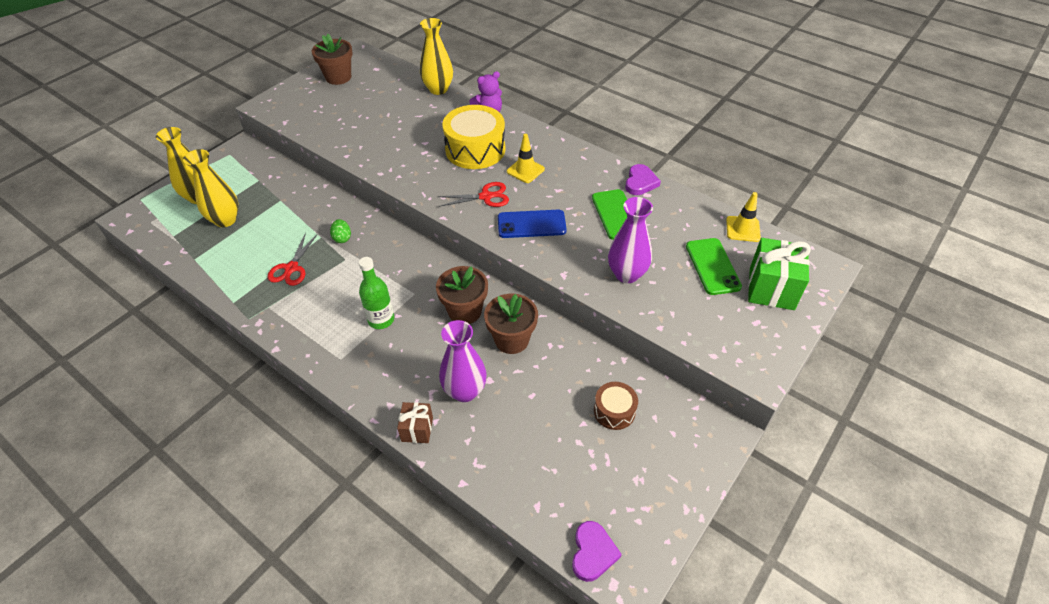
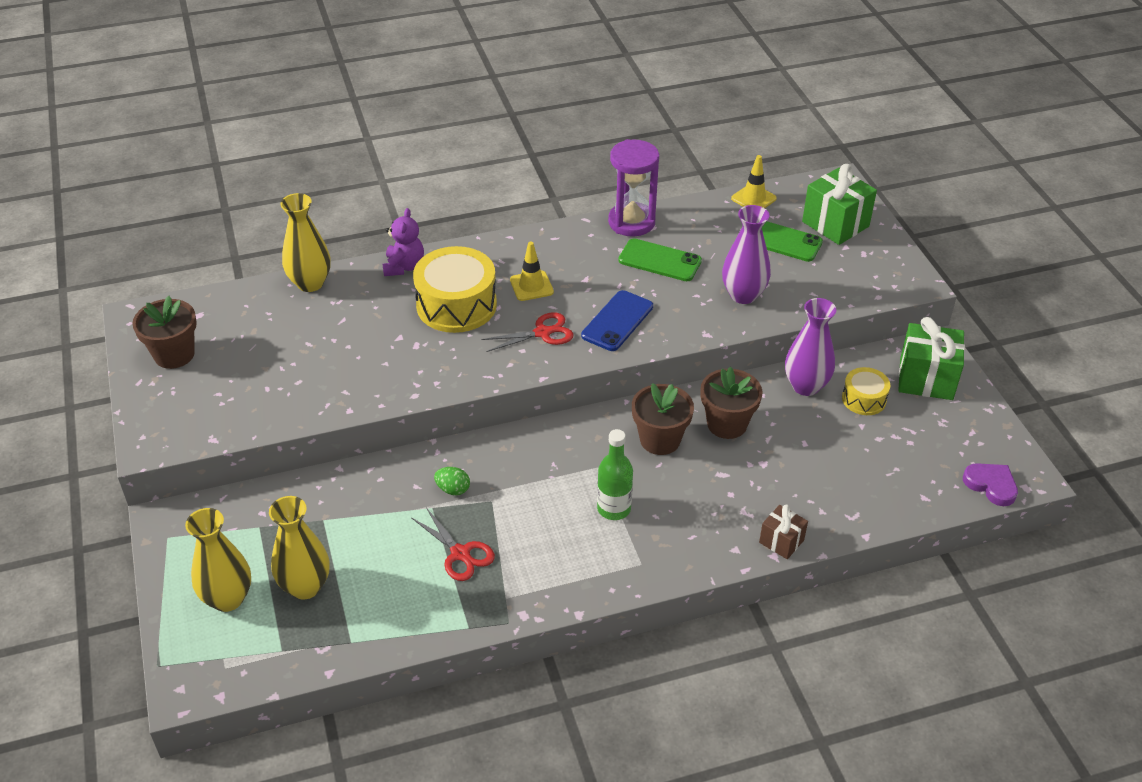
camera: 55 degrees left, 5 degrees down
(465, 391) = (762, 486): purple vase -> purple vase (805, 386)
(485, 196) = (542, 333): red scissors -> red scissors turned 45 degrees clockwise
(614, 411) = (864, 399): brown drum -> yellow drum
(640, 182) = (631, 222): purple heart -> purple hourglass
(679, 444) = (926, 379): none -> green gift

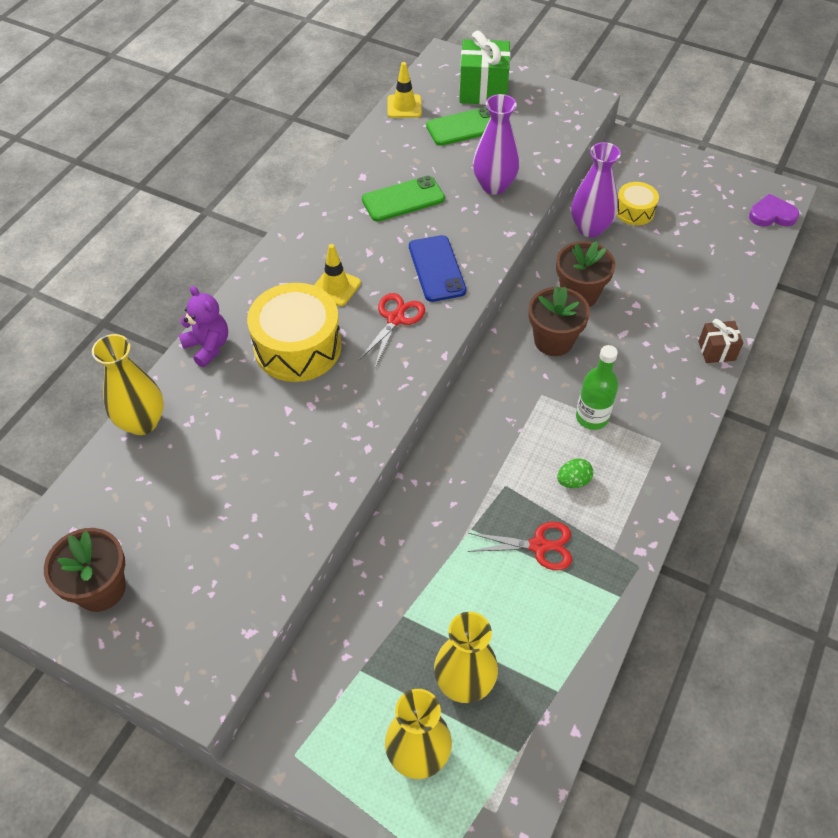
camera: 45 degrees left, 10 degrees up
(453, 489) = (466, 501): green egg -> green egg (573, 481)
(631, 222) = (342, 182): purple hourglass -> none
(926, 379) = (650, 170): green gift -> none

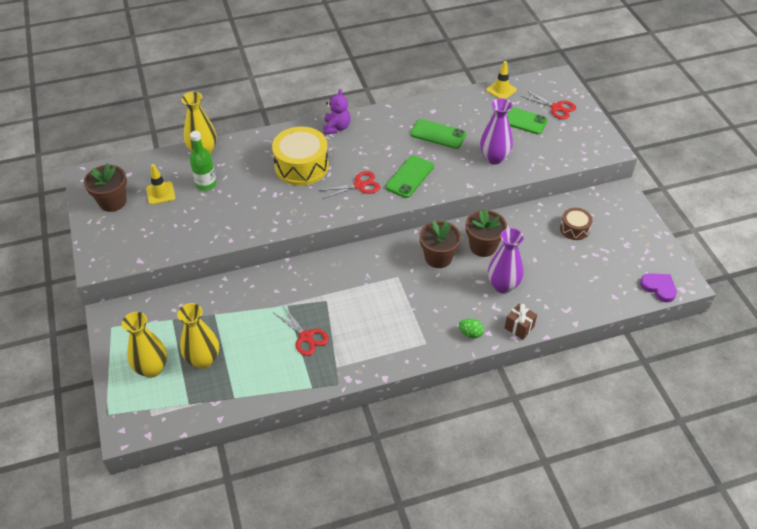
camera: 45 degrees right, 5 degrees down
(208, 346) = (266, 139): purple teddy bear -> purple teddy bear (336, 127)
(335, 287) = (352, 152): yellow traffic cone -> yellow traffic cone (160, 193)
(436, 269) = (409, 177): blue phone -> green phone
(483, 91) = (556, 108): green gift -> red scissors
(573, 481) = (359, 324): green egg -> green egg (470, 333)
(590, 228) = (535, 220): purple vase -> purple vase (503, 285)
(592, 417) = (407, 305): green bottle -> green bottle (206, 184)
(634, 211) = (574, 229): yellow drum -> brown drum

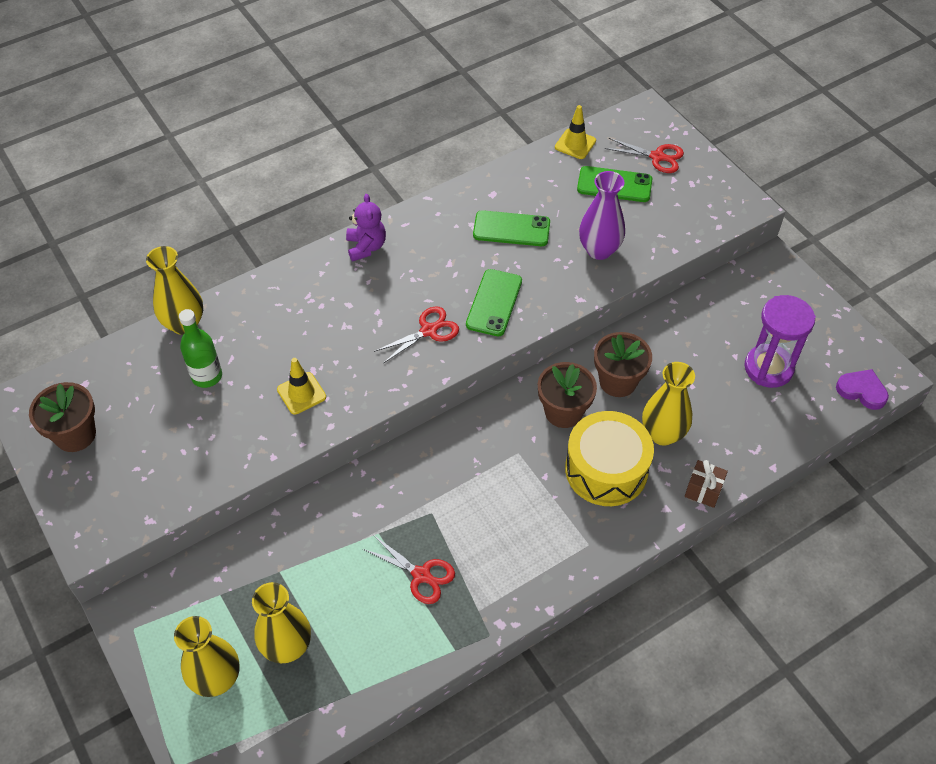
camera: 15 degrees left, 5 degrees up
(160, 193) = (143, 405): yellow traffic cone -> yellow traffic cone (301, 393)
(301, 166) = (336, 318): yellow drum -> yellow drum (606, 469)
(470, 333) = (642, 515): green egg -> none
(503, 285) = (662, 434): purple vase -> yellow vase
(574, 229) = (729, 328): brown drum -> none
(594, 259) = (768, 368): none -> purple hourglass

